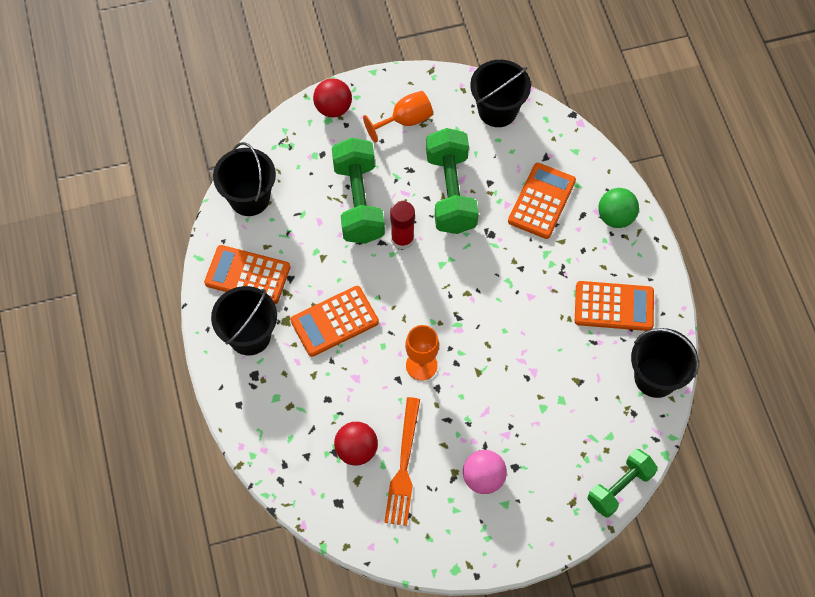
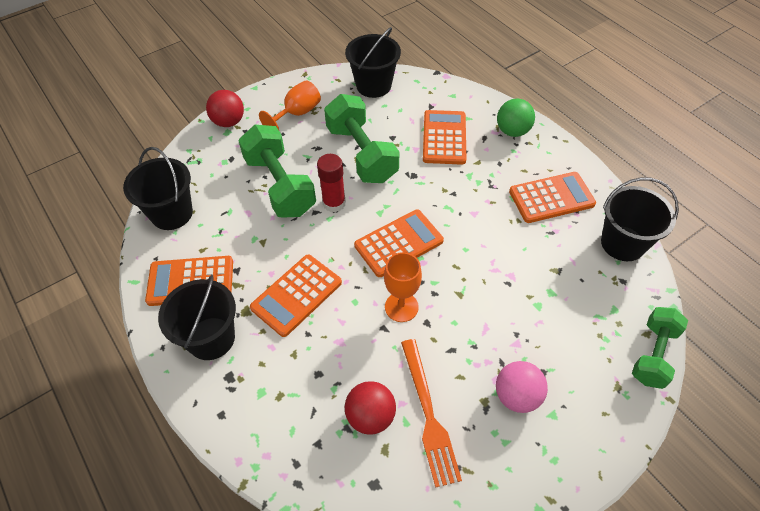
camera: 20 degrees left, 10 degrees down
(445, 303) = (398, 243): none -> orange calculator

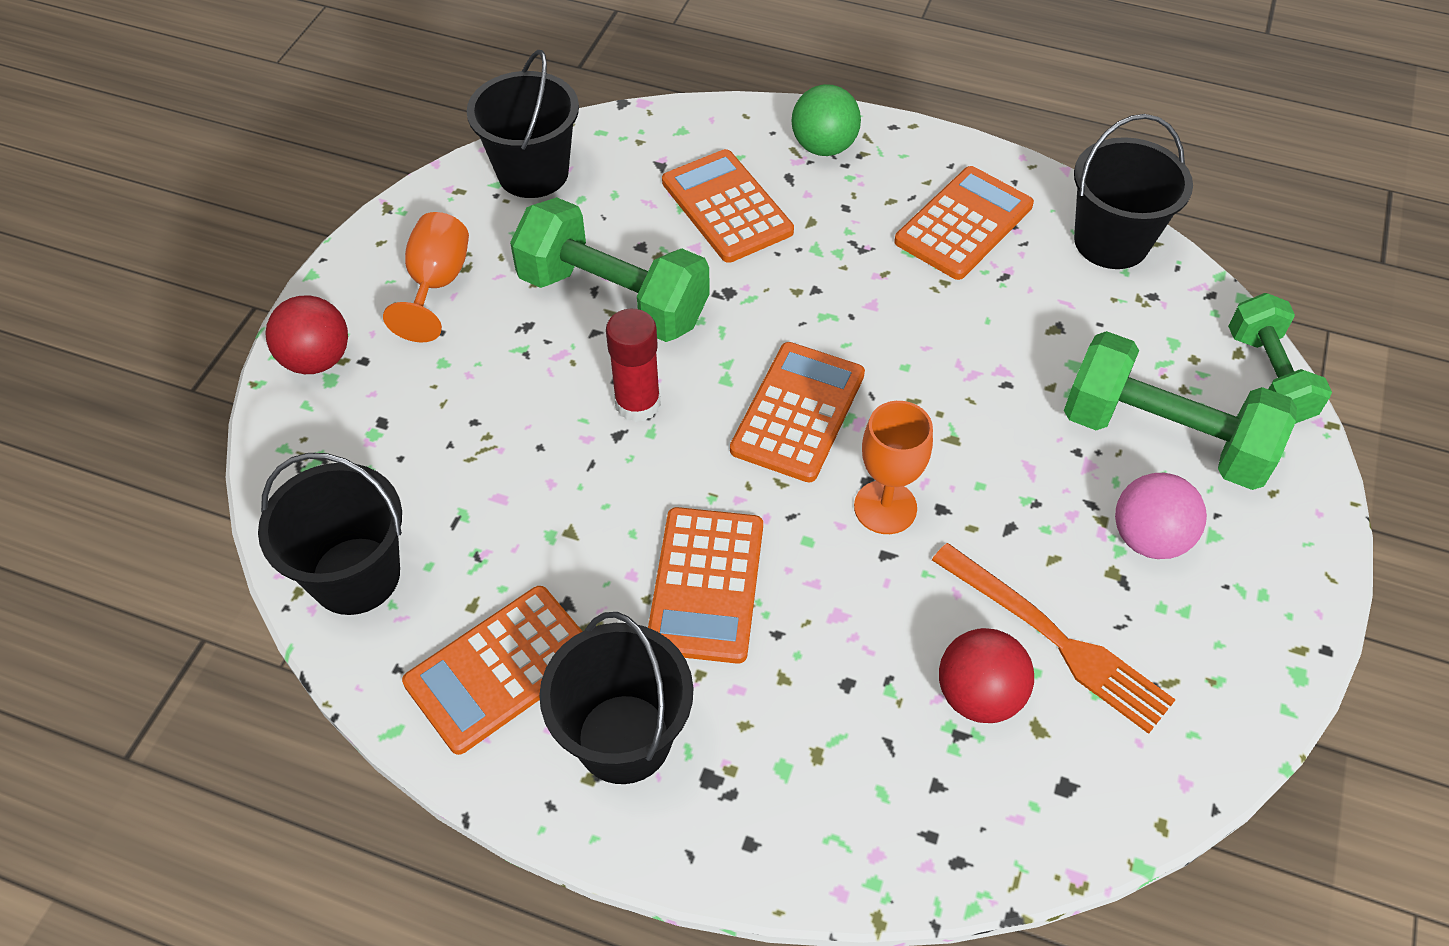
camera: 35 degrees left, 0 degrees up
(280, 186) = (516, 423): green dumbbell -> green dumbbell (1164, 438)

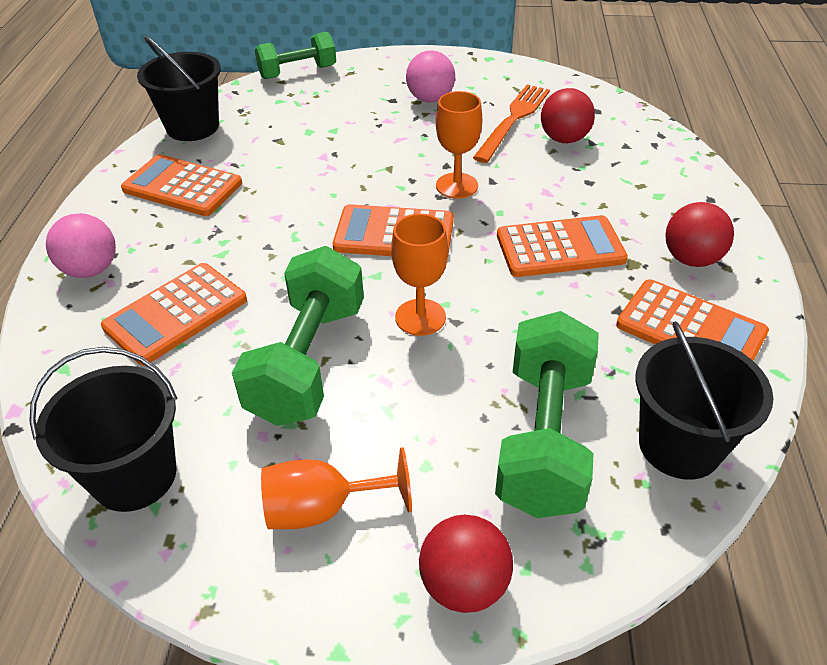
camera: 105 degrees left, 10 degrees down
(624, 738) = (691, 259): black bucket -> red ball
(637, 403) = (420, 317): red glue stick -> orange goblet
(824, 147) = (91, 270): green ball -> pink ball
(1164, 438) = (356, 99): green dumbbell -> green dumbbell (544, 438)

